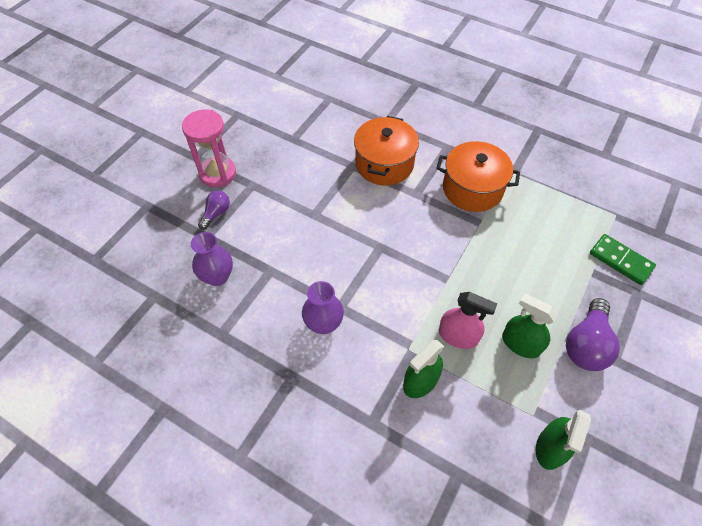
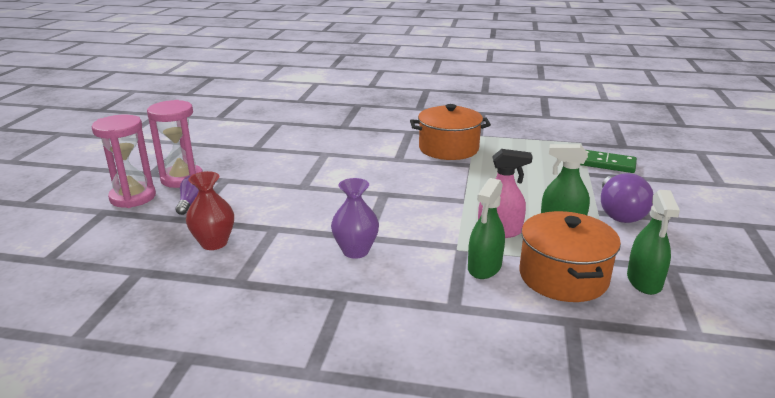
camera: 20 degrees left, 30 degrees down
(172, 191) = (133, 197): none -> pink hourglass
(217, 276) = (214, 243): purple vase -> red vase
(384, 164) = (356, 148): orange pot -> orange pot (563, 277)

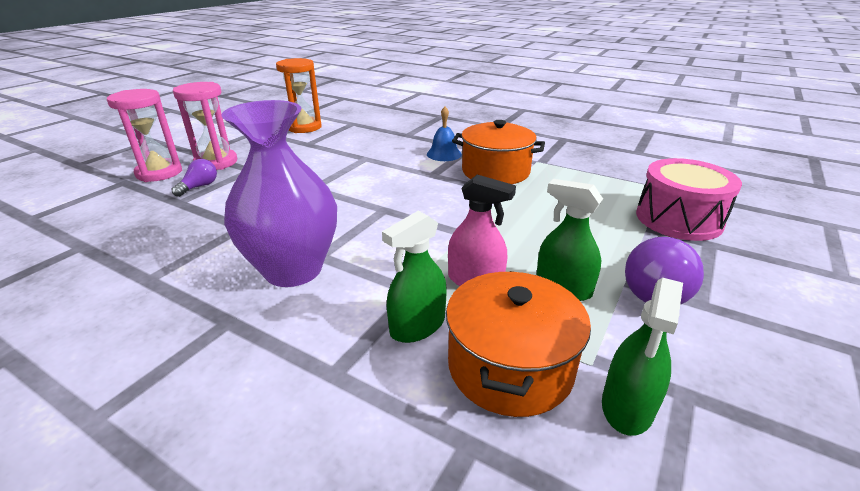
camera: 20 degrees right, 5 degrees up
(214, 243) = (173, 231): red vase -> none
(234, 132) = (304, 127): none -> orange hourglass
(355, 251) = (293, 270): purple vase -> purple vase, size x1.83
(392, 140) = (444, 154): none -> blue bell
(606, 164) = (678, 219): green domino -> pink drum

